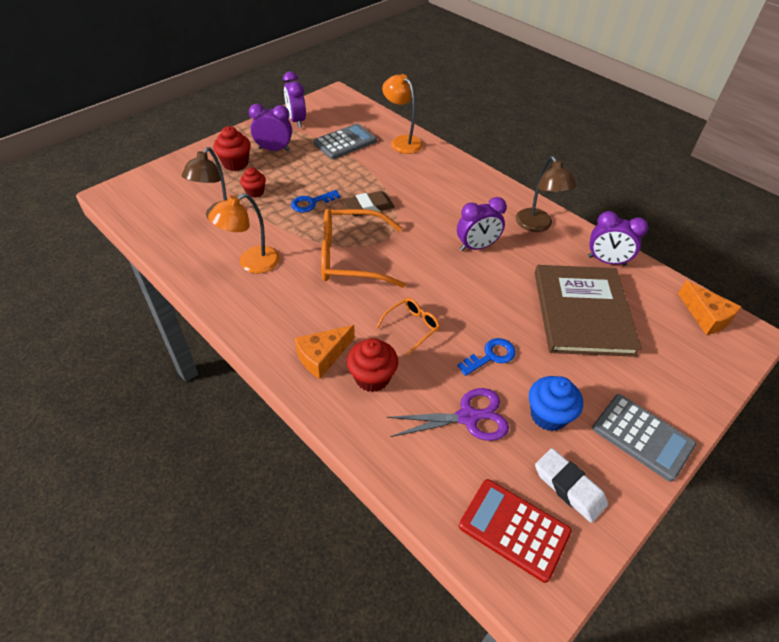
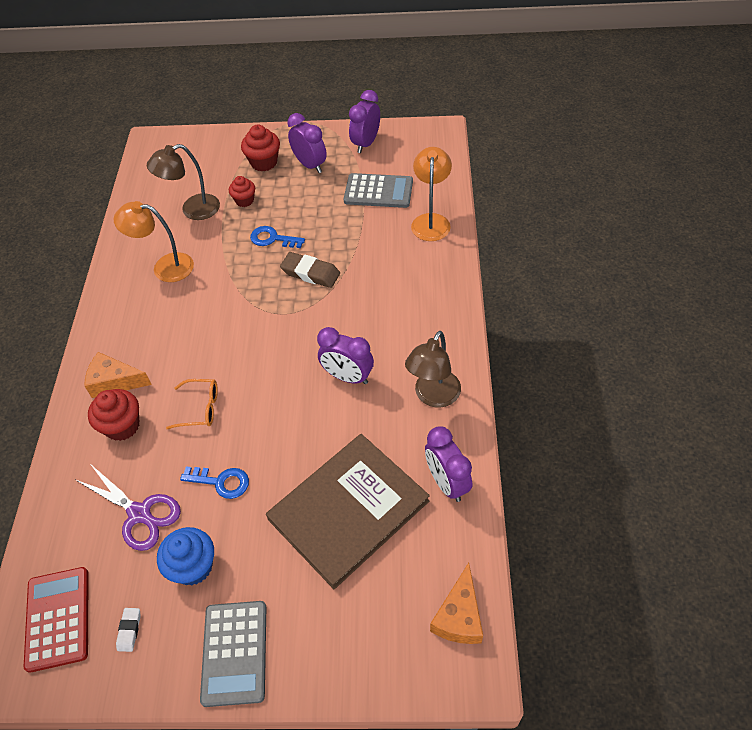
camera: 50 degrees right, 5 degrees up
(351, 257) = (237, 312): orange glasses -> none
(569, 487) = (129, 630): white eraser -> white eraser, size x0.54

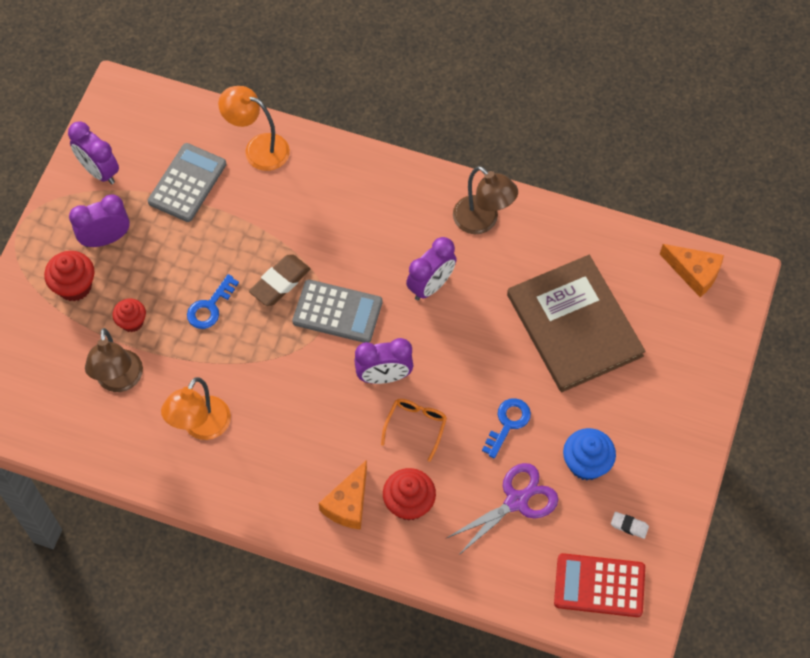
camera: 75 degrees left, 10 degrees up
(234, 653) = (674, 445): grey calculator -> grey calculator (337, 312)
(446, 482) = (575, 241): purple clock -> purple clock (384, 376)

